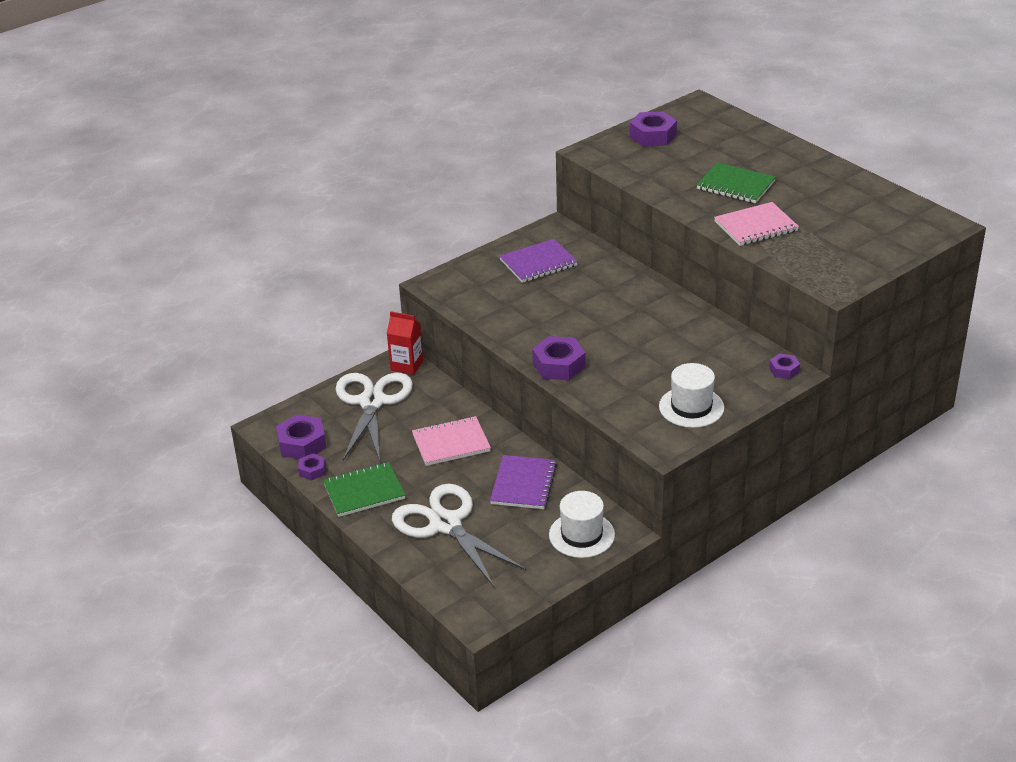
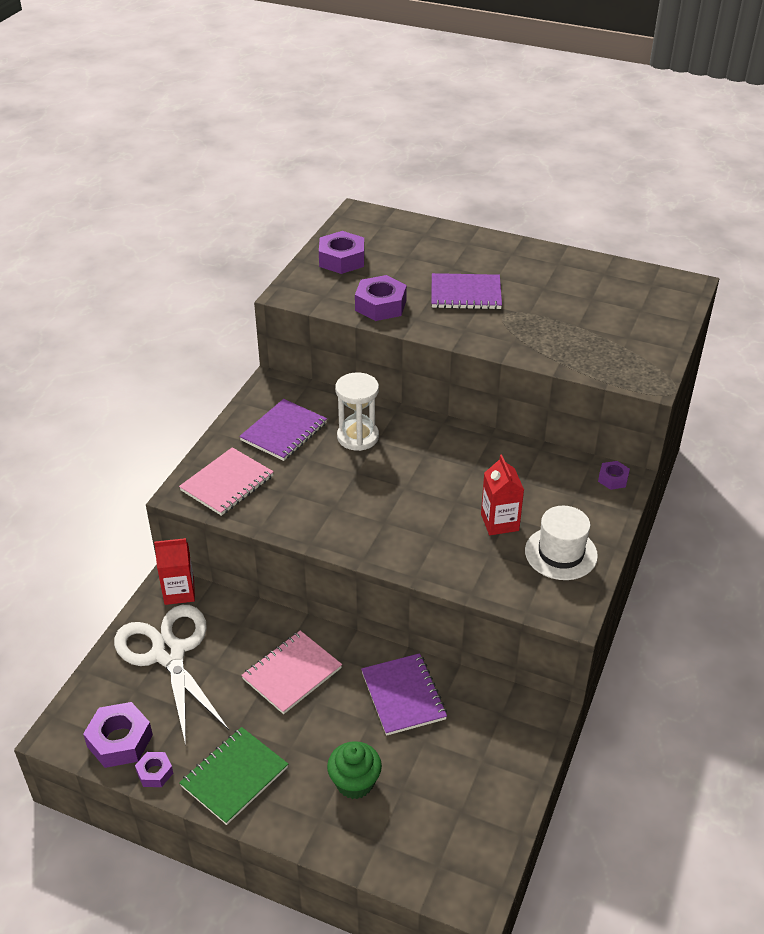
camera: 30 degrees left, 5 degrees up
(446, 524) = (354, 782): white scissors -> green cupcake
(559, 365) = (393, 549): purple nut -> purple nut (380, 305)
(581, 535) = (505, 735): white hat -> none
(594, 282) = (358, 437): none -> white hourglass
(659, 372) = (499, 522): none -> red carton
(735, 185) = (465, 294): green notebook -> purple notebook
(756, 226) = (521, 334): pink notebook -> pink notebook (227, 483)

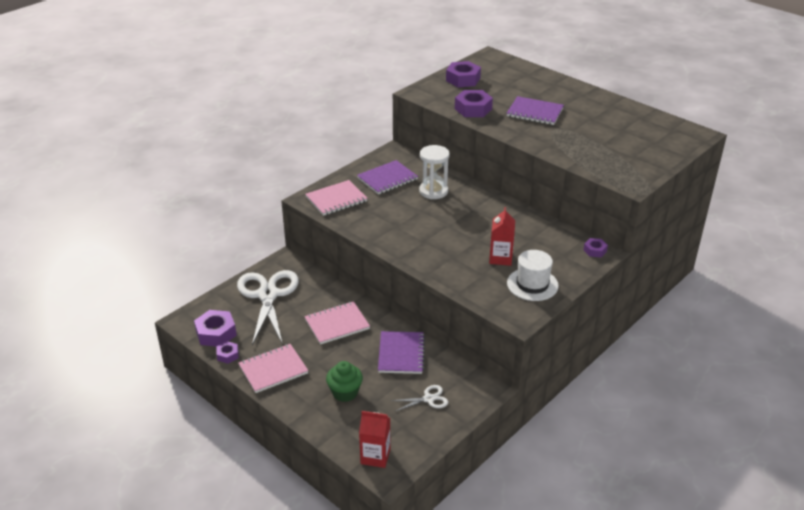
camera: 20 degrees right, 5 degrees down
(179, 592) = (291, 264): red carton -> red carton (375, 456)
(234, 777) = (273, 370): green notebook -> pink notebook
(473, 756) = (428, 399): none -> white scissors

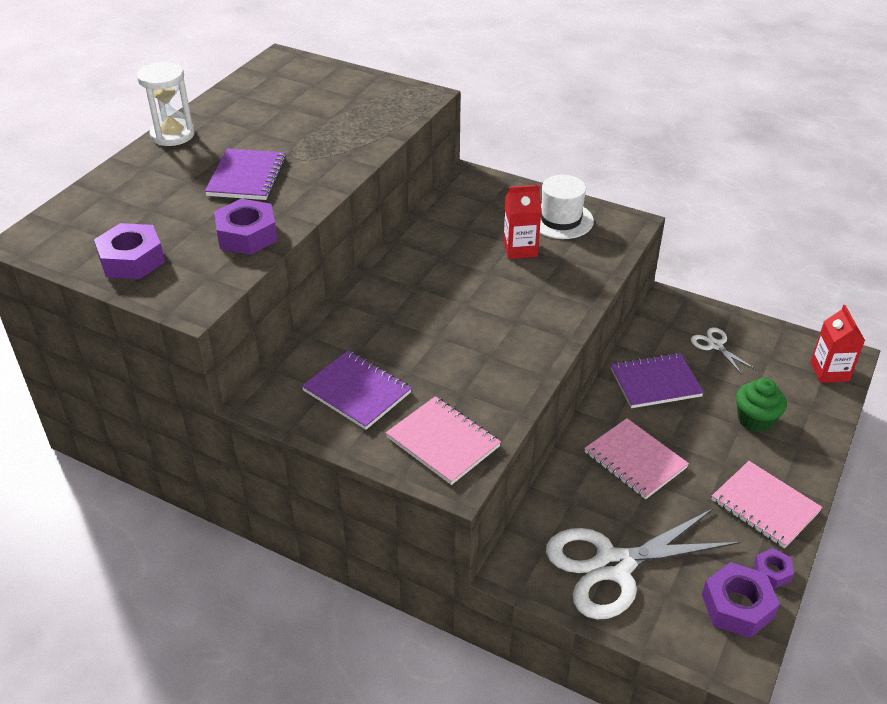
camera: 105 degrees left, 5 degrees up
(433, 191) = (378, 332): white hourglass -> white hourglass (172, 135)
(595, 250) = (468, 181): purple nut -> none

